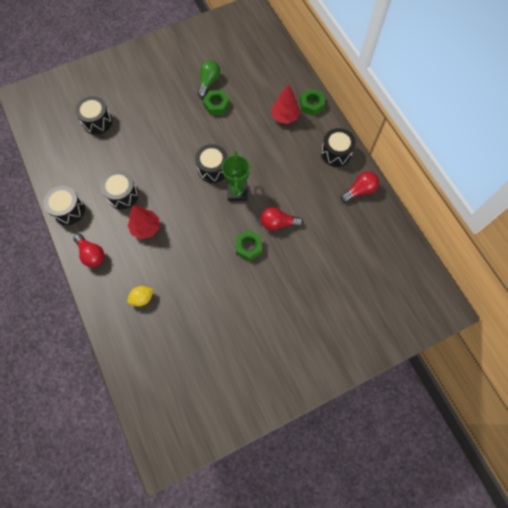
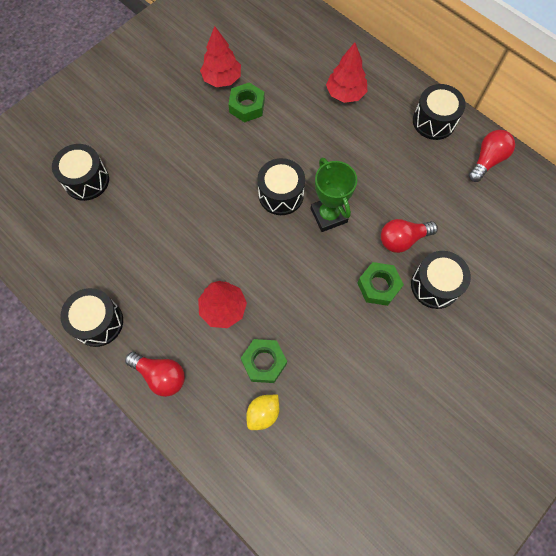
camera: 20 degrees left, 0 degrees up
(123, 195) = (169, 273): black drum -> black drum (435, 285)
(208, 82) = (222, 79): green light bulb -> red tree
(311, 105) = (373, 68): green nut -> green nut (264, 362)

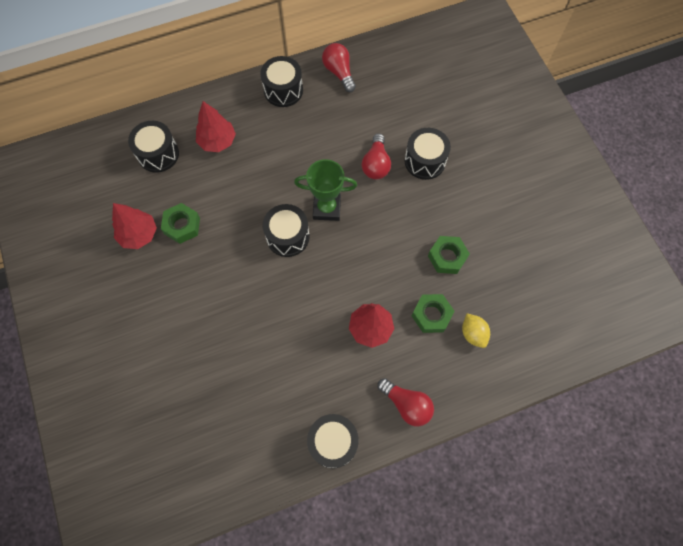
camera: 65 degrees left, 0 degrees up
(86, 180) = (179, 402): black drum -> black drum (158, 154)
(160, 375) = (407, 404): red light bulb -> red light bulb turned 75 degrees clockwise
(378, 286) = (406, 200): green nut -> green nut (447, 257)

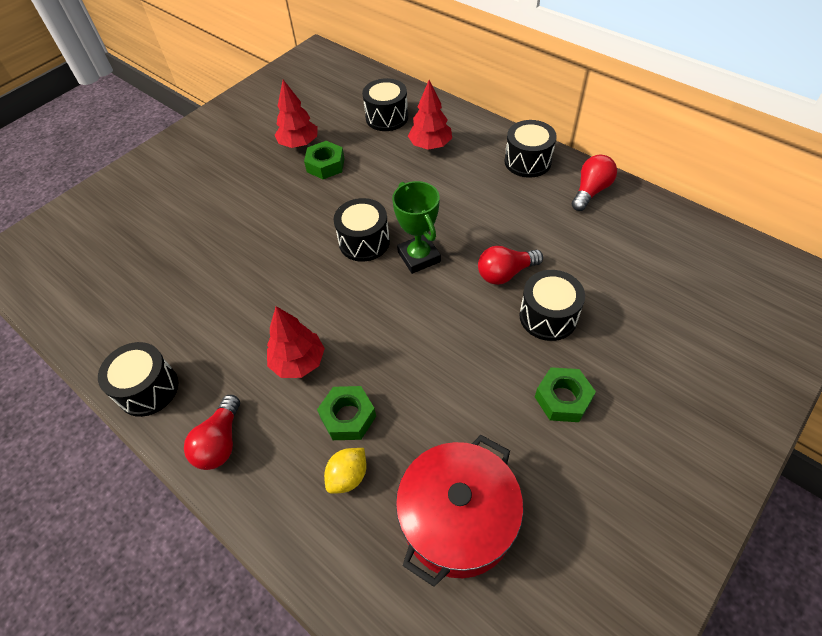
camera: 65 degrees right, 15 degrees down
(447, 257) = (436, 398): green nut -> green nut (563, 398)
(530, 286) = (458, 520): none -> red pot

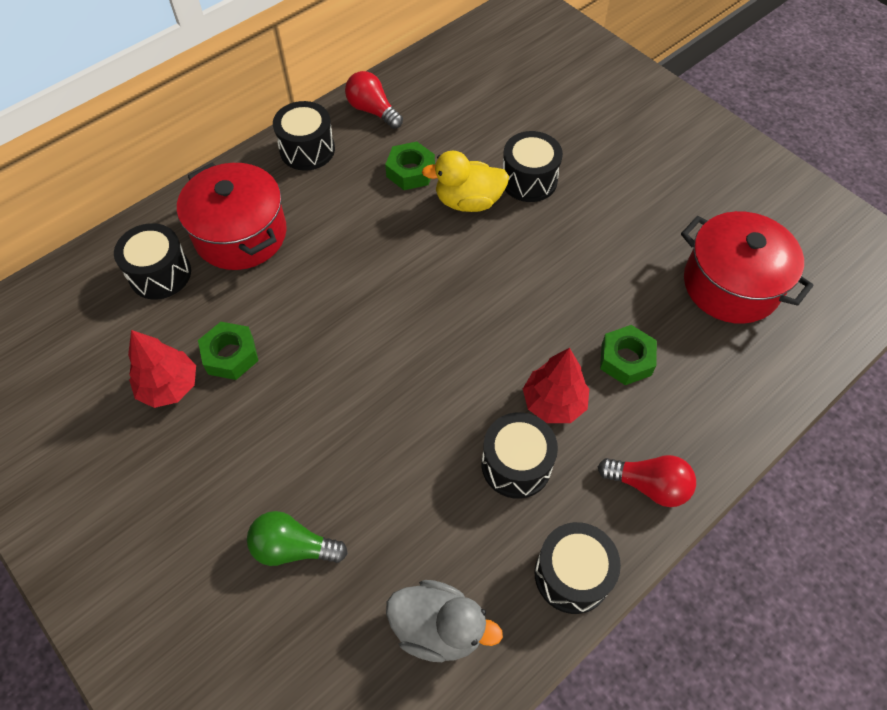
camera: 85 degrees left, 5 degrees up
(121, 311) = (438, 628): none -> grey duck
(184, 226) = (293, 547): none -> green light bulb
(348, 476) = (690, 365): yellow lemon -> none
(364, 242) = (388, 323): black drum -> black drum (516, 465)
(419, 257) = (426, 272): green trophy -> none
(430, 145) = (240, 234): red tree -> red pot
(505, 273) = (468, 201): red light bulb -> yellow duck
(563, 398) = (619, 190): green nut -> green nut (410, 171)

